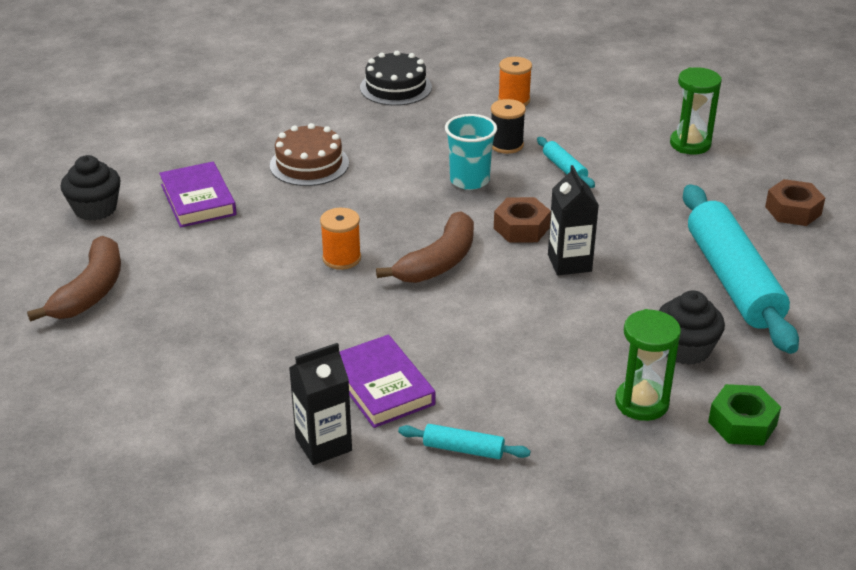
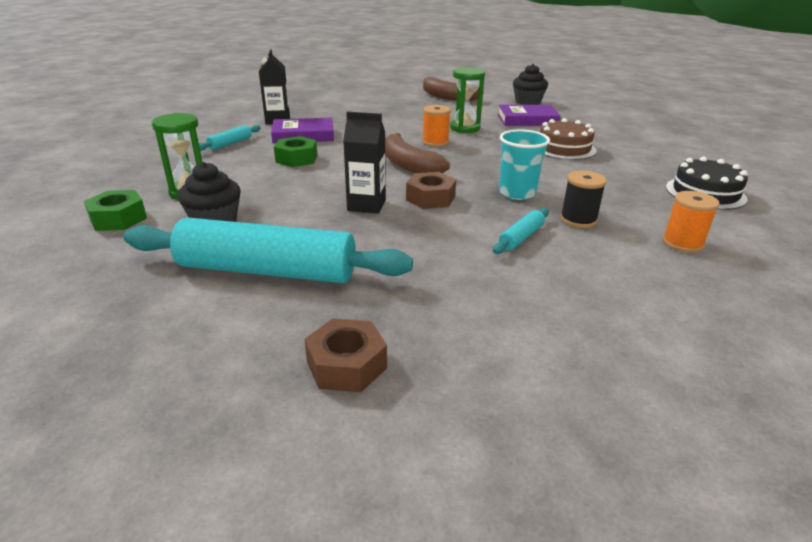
camera: 110 degrees right, 5 degrees down
(478, 357) = (296, 159): none -> green nut
(564, 168) = (521, 237): turquoise rolling pin -> turquoise rolling pin turned 45 degrees counterclockwise
(690, 144) = (554, 336): green hourglass -> green hourglass (465, 128)

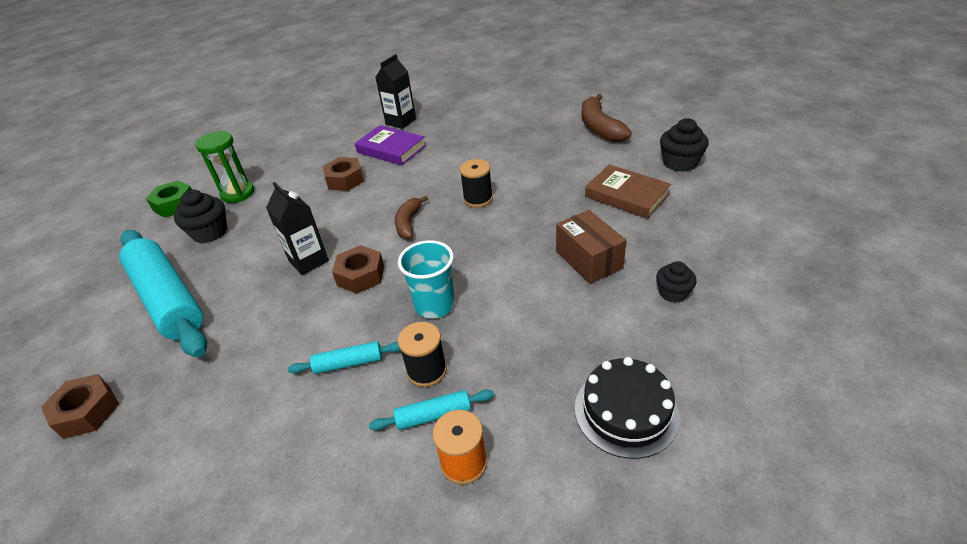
camera: 45 degrees right, 10 degrees up
(230, 143) = (331, 142): turquoise rolling pin -> turquoise rolling pin (433, 415)
(296, 159) = (345, 180): green nut -> brown nut
(408, 165) = (408, 223): brown banana -> brown banana, size x0.63
(435, 142) = (478, 199): orange spool -> black spool
(465, 128) = (537, 187): green hourglass -> none
(527, 120) = (626, 195): purple book -> brown book
(564, 148) = (588, 260): brown cake -> brown box
(632, 147) = (673, 293): none -> black cupcake

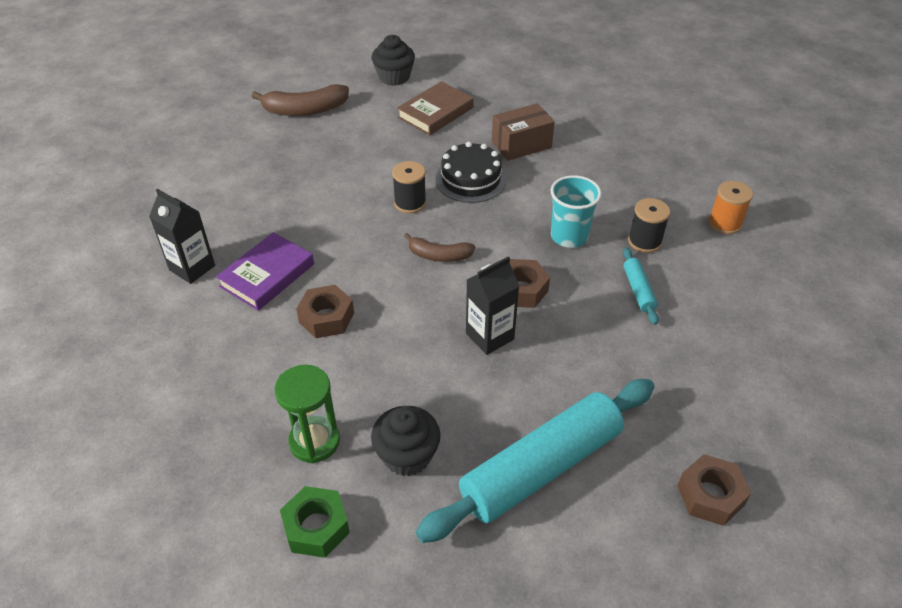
camera: 90 degrees left, 5 degrees up
(433, 415) = (687, 238): turquoise rolling pin -> none
(626, 411) = (675, 149): black cake -> black cake (470, 179)
(673, 293) = (565, 112): black cupcake -> none

